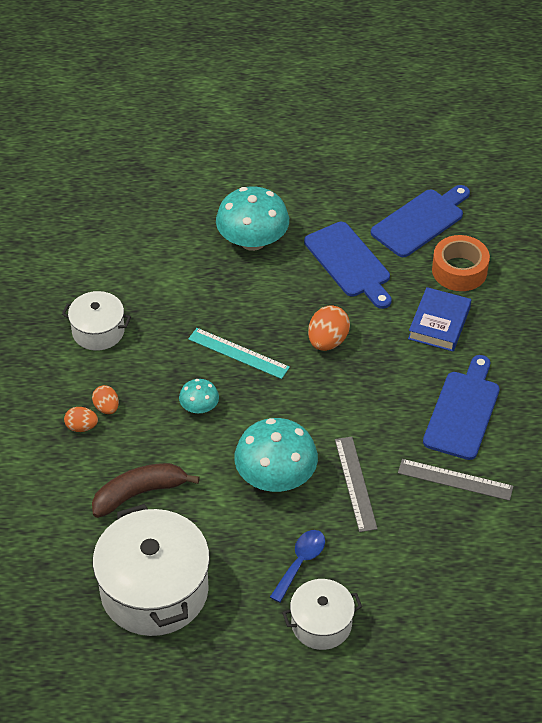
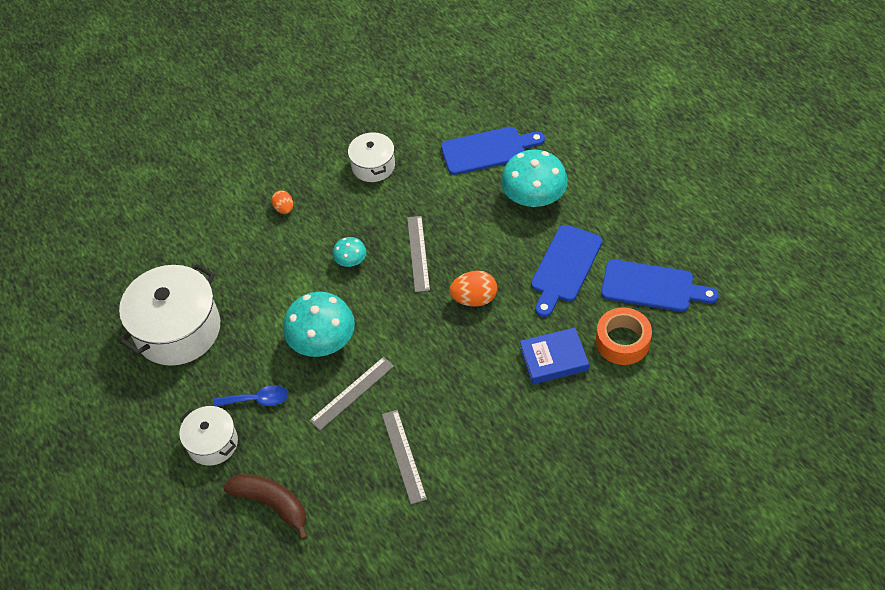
camera: 60 degrees right, 5 degrees up
(106, 408) = (310, 211): orange egg -> none
(139, 493) = (251, 273): brown banana -> brown banana (272, 504)
(238, 353) = (418, 253): turquoise ruler -> grey ruler
(463, 411) = (476, 424): blue cutting board -> blue cutting board (487, 150)

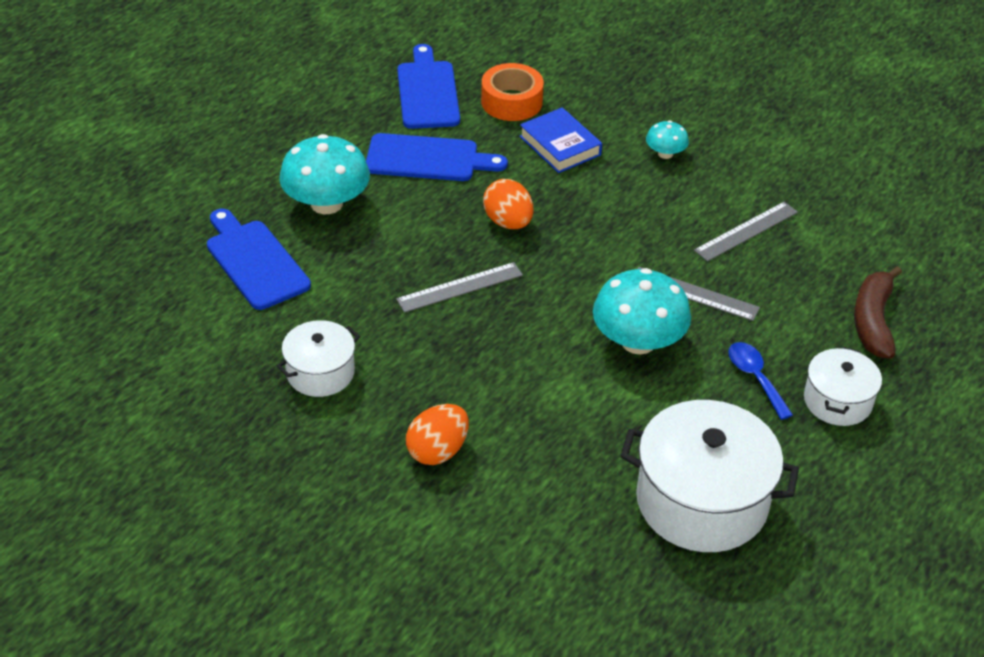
camera: 115 degrees left, 10 degrees down
(284, 209) = (438, 451): orange egg -> orange egg, size x1.62
(351, 261) = (500, 349): turquoise mushroom -> turquoise mushroom (665, 153)

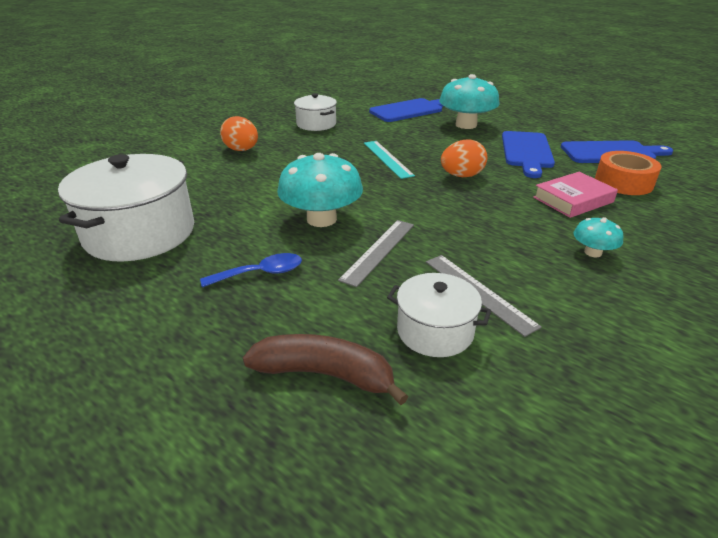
camera: 95 degrees right, 10 degrees down
(460, 287) = (387, 159): grey ruler -> turquoise ruler
(560, 145) = (573, 200): blue book -> pink book
(837, 401) = (209, 323): white pot -> white pot (435, 331)

